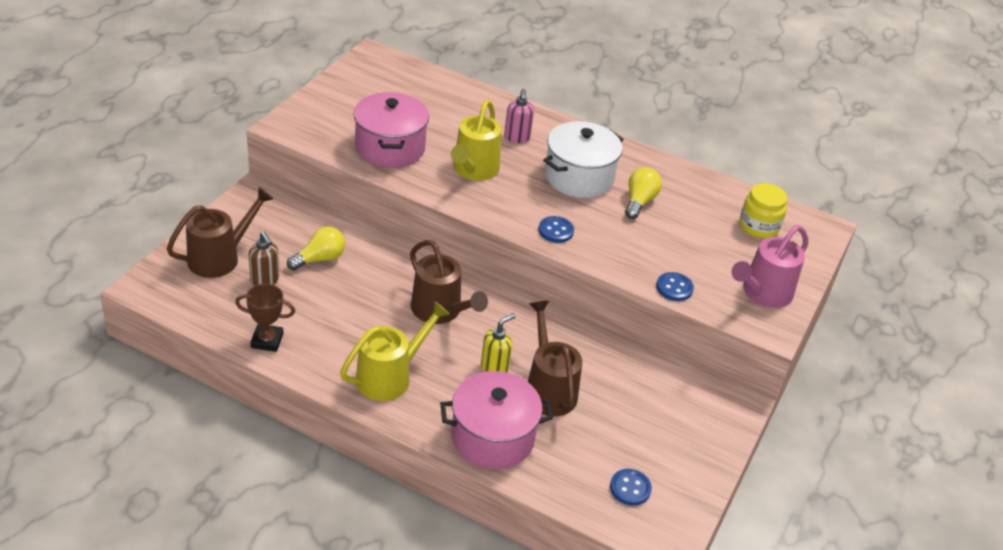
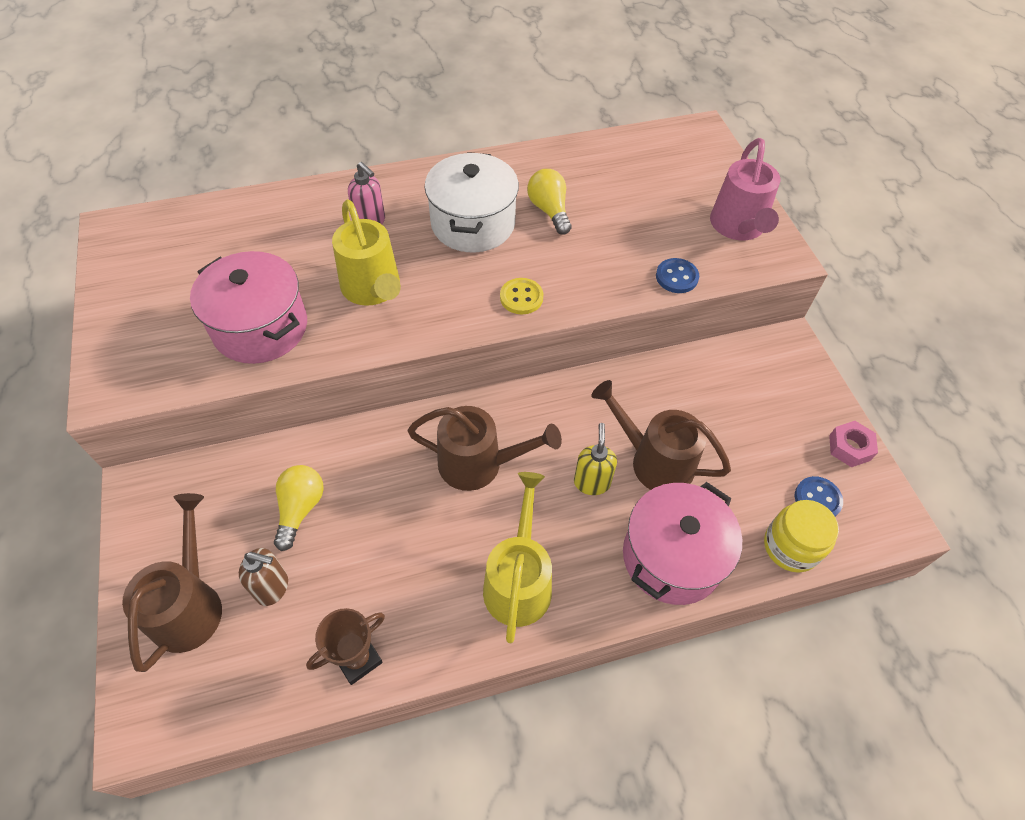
camera: 40 degrees left, 15 degrees up
(555, 231) = (521, 297): blue button -> yellow button
(696, 484) = (849, 447): none -> pink nut
(758, 226) = (660, 164): yellow jar -> yellow jar (791, 546)

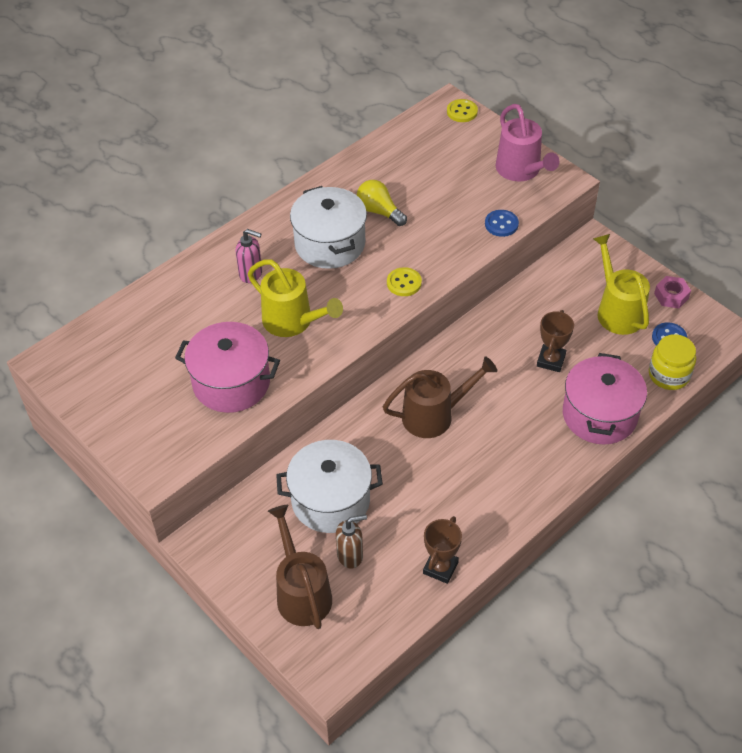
camera: 25 degrees left, 5 degrees down
(300, 509) = (330, 500): yellow light bulb -> white pot
(519, 580) = (511, 474): yellow watering can -> yellow watering can (617, 310)
(592, 482) = (518, 392): yellow soap dispenser -> none
(654, 461) = (551, 360): brown watering can -> brown trophy
(710, 143) = (462, 112): none -> yellow button

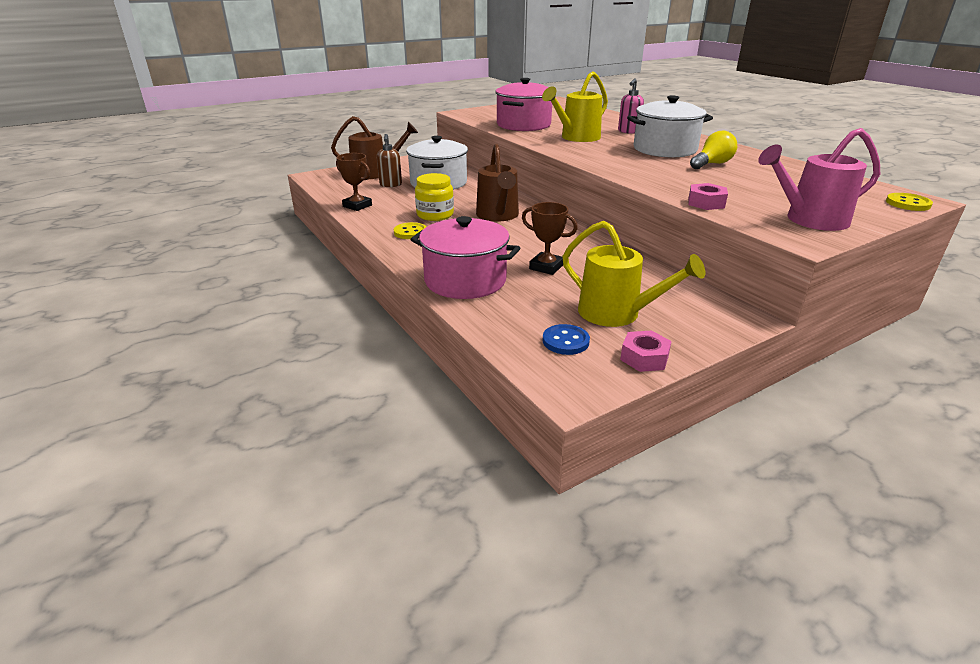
camera: 100 degrees right, 20 degrees down
(404, 283) = (616, 165): yellow button -> yellow button (410, 232)
(501, 224) = (706, 203): blue button -> pink nut
(617, 310) = (617, 314): yellow watering can -> yellow watering can turned 45 degrees clockwise
(669, 375) = (505, 330): yellow jar -> yellow jar (435, 215)

